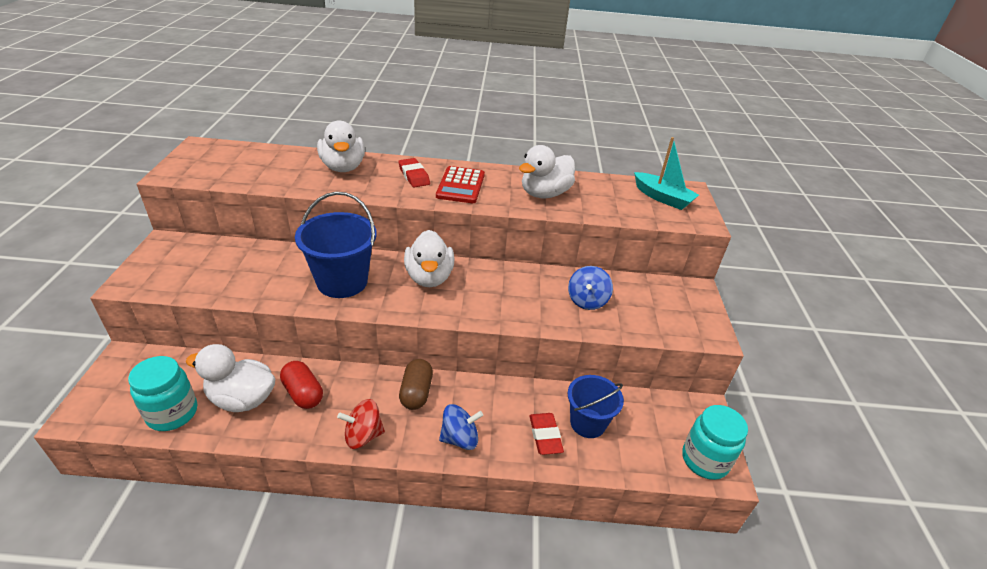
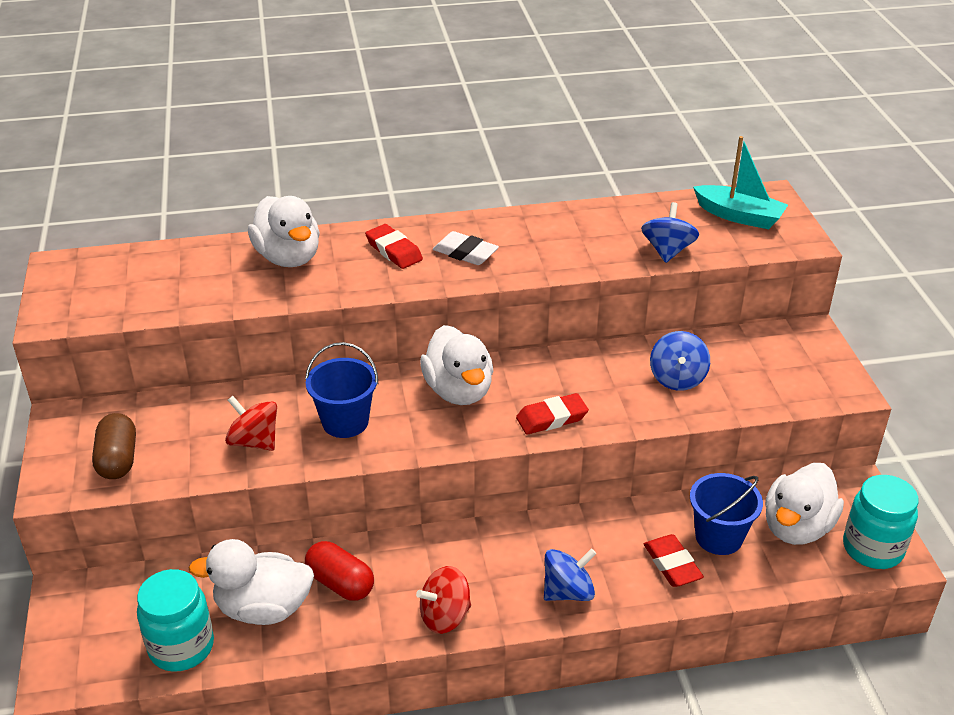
camera: 10 degrees left, 0 degrees up
(275, 282) = (254, 441): none -> red spinning top
(342, 282) = (345, 422): blue bucket -> blue bucket, size x0.67
(416, 392) = (487, 549): brown capsule -> brown capsule (118, 460)
(461, 186) = (465, 253): red calculator -> white eraser
(485, 309) = (551, 418): none -> red eraser
(544, 194) = (583, 242): white duck -> white duck (797, 527)
(602, 210) = (667, 251): none -> blue spinning top

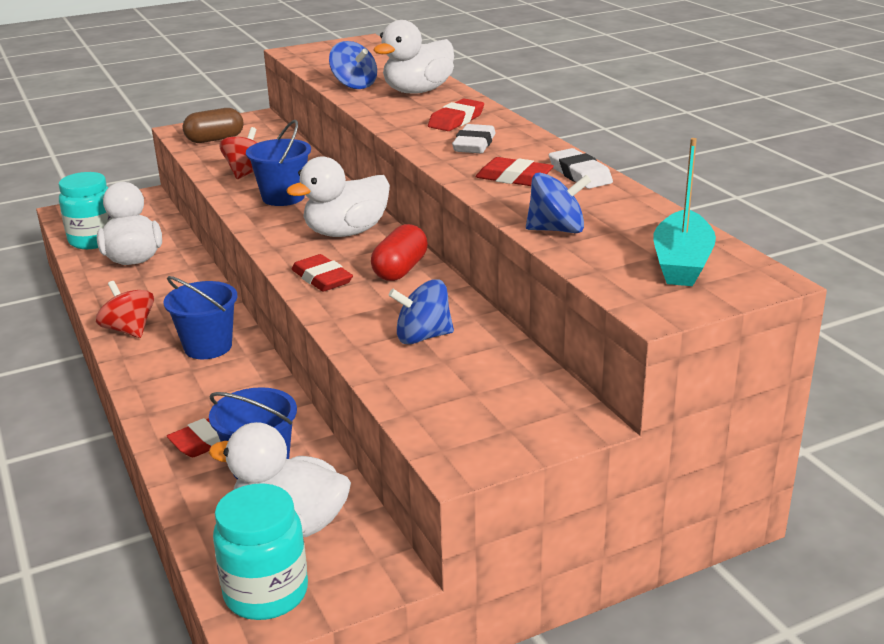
camera: 75 degrees right, 10 degrees down
(340, 583) = (163, 281): red capsule -> red capsule (400, 270)
(507, 556) = (208, 347): none -> blue bucket
(555, 248) = (514, 178): none -> red eraser
(563, 218) = (579, 174): none -> white eraser
(568, 592) = (164, 384): blue spinning top -> blue spinning top (354, 85)

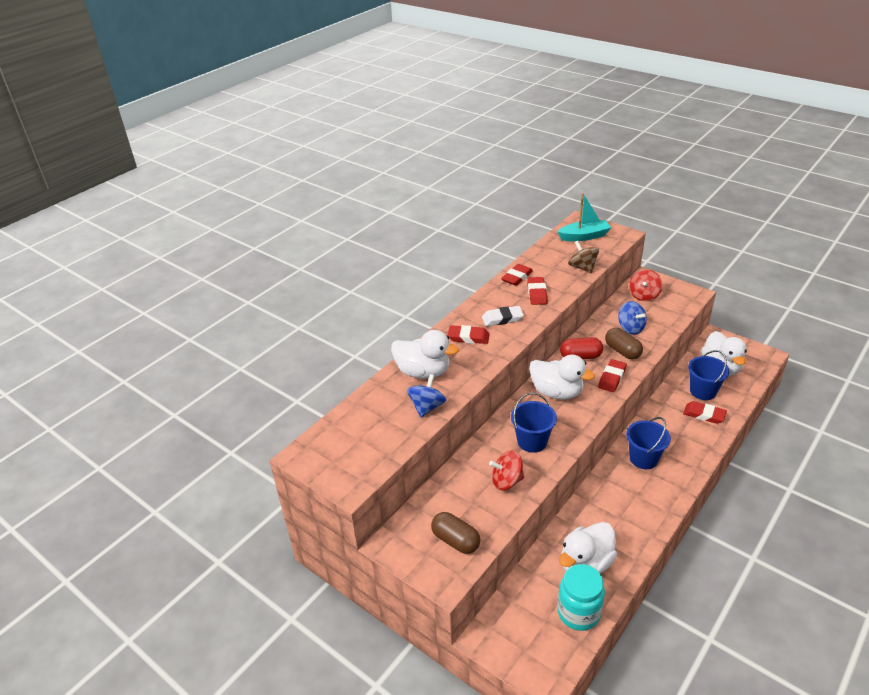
camera: 115 degrees left, 10 degrees up
(129, 330) = (660, 503): red spinning top -> red spinning top (644, 295)
(266, 593) = (754, 358): turquoise jar -> none
(371, 307) = (622, 351): none -> brown capsule
(556, 230) = (582, 268): blue spinning top -> brown spinning top
(579, 174) = (517, 277): white eraser -> red eraser

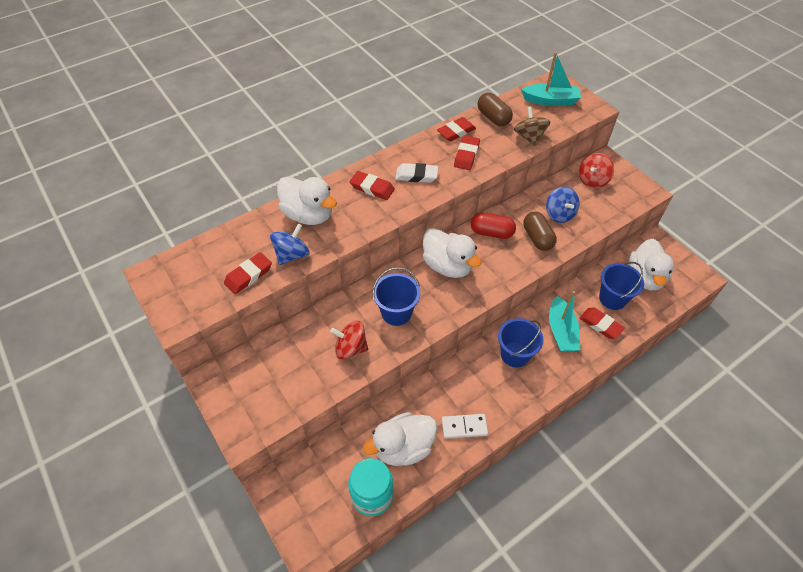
camera: 15 degrees right, 15 degrees up
(455, 541) = (272, 396): brown capsule -> brown capsule (493, 118)
(612, 378) = (511, 265): red eraser -> red eraser (248, 275)
(631, 530) = (464, 427): none -> white domino
(673, 429) = (561, 331): none -> turquoise boat

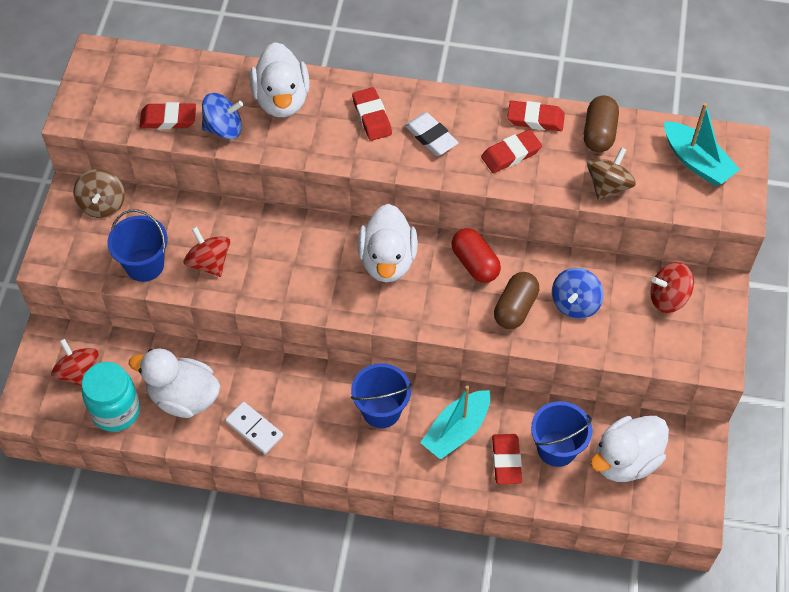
camera: 45 degrees right, 5 degrees up
(240, 370) = (102, 204): none -> brown spinning top
(321, 494) = (79, 373): none -> red spinning top
(396, 312) = (285, 264): blue bucket -> blue bucket (144, 265)

